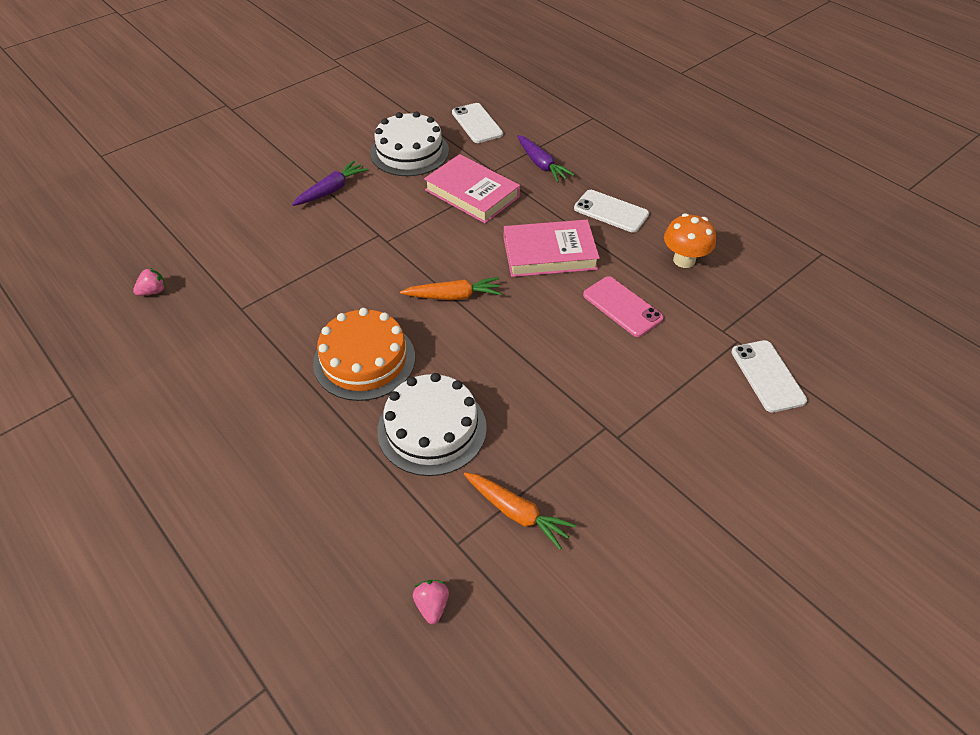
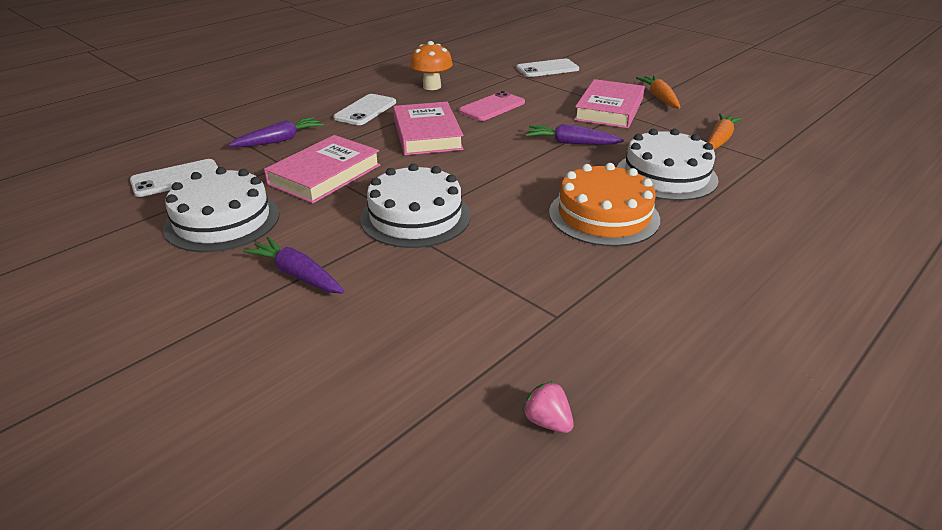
camera: 95 degrees left, 15 degrees down
(391, 243) = (415, 217): none -> white cake
(432, 605) = (820, 165): pink strawberry -> none
(453, 296) = (497, 175): orange carrot -> orange carrot (659, 98)
(519, 362) = (571, 143): none -> purple carrot
(618, 417) = (609, 109): none -> pink book

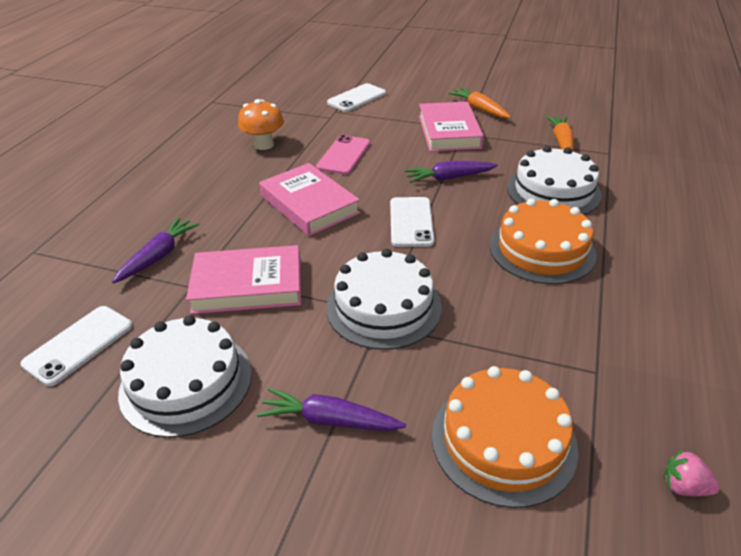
camera: 25 degrees left, 5 degrees up
(325, 174) = (248, 285): pink book -> pink book turned 75 degrees clockwise
(365, 110) = (220, 191): white phone -> white phone (411, 222)
(419, 333) = (503, 440): none -> orange cake

